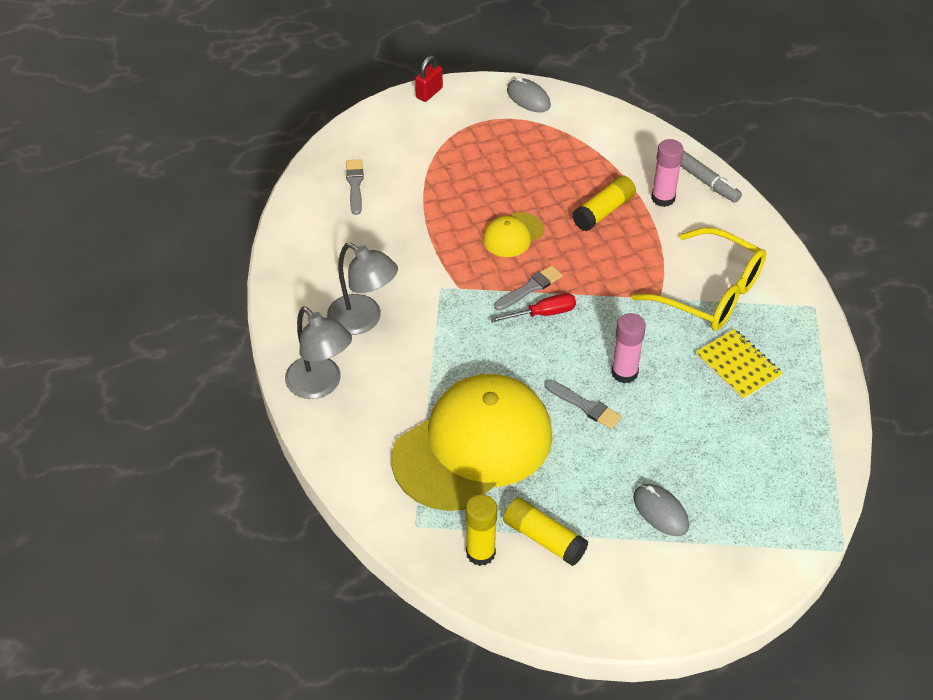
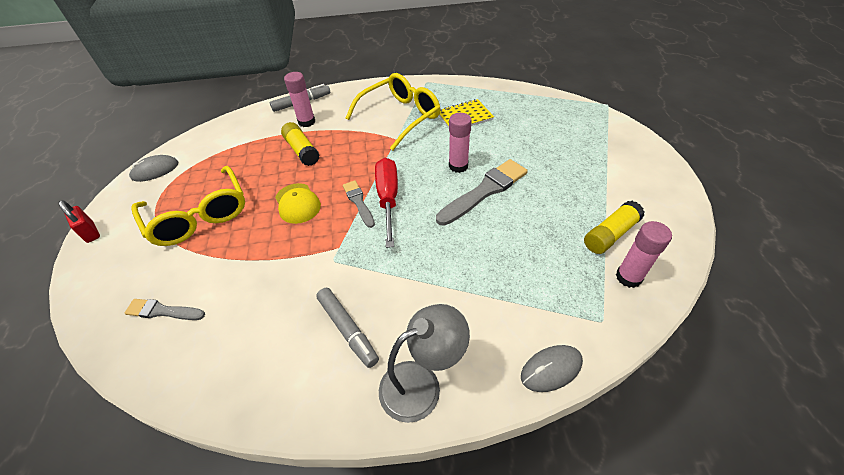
camera: 75 degrees left, 0 degrees up
(363, 320) = (348, 329): grey lamp -> grey marker
(471, 162) = (199, 216): none -> yellow glasses
(473, 446) = (516, 265): yellow cap -> none
(480, 553) = (628, 277): yellow glue stick -> pink glue stick
(543, 313) = (388, 199): red screwdriver -> red screwdriver, size x1.59
(585, 406) = (485, 191): grey brush -> grey brush, size x1.74
(660, 511) = (582, 170): grey mouse -> grey mouse (551, 369)

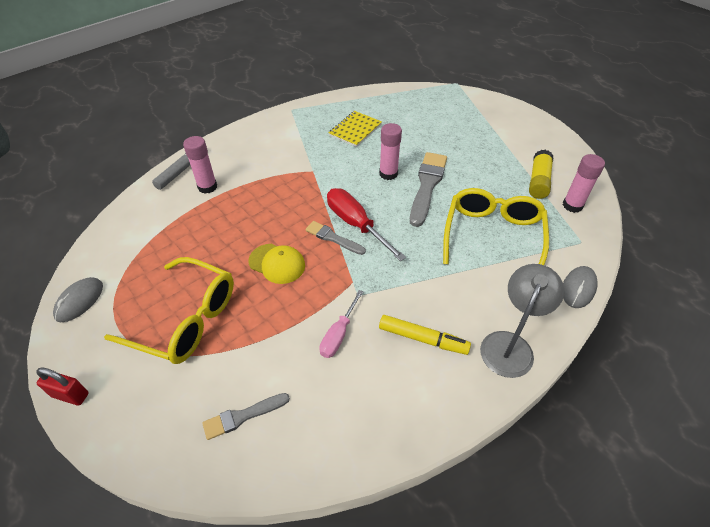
camera: 35 degrees left, 0 degrees up
(286, 286) = (338, 334): none -> pink screwdriver
(302, 150) = (231, 215): yellow glue stick -> none
(348, 329) = (423, 339): grey marker -> yellow marker
(400, 116) = (297, 149): yellow glasses -> yellow glasses (492, 235)

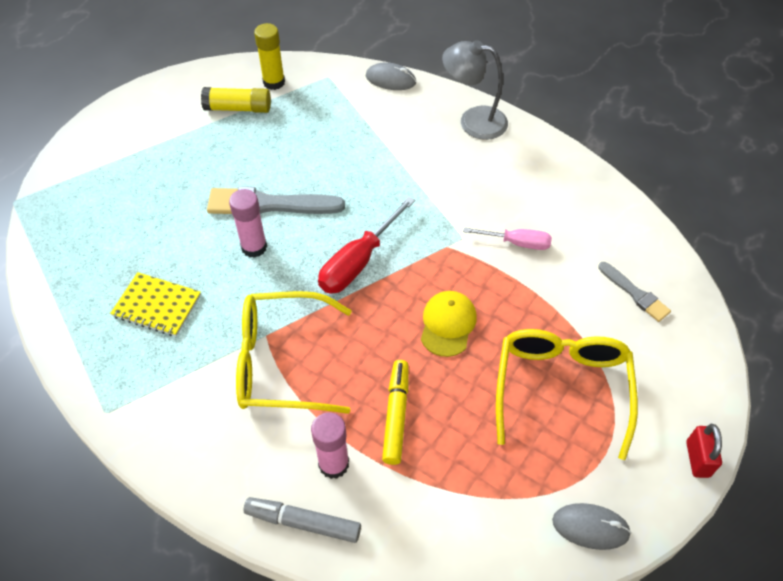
camera: 105 degrees left, 5 degrees up
(333, 238) = (388, 279): grey brush -> none
(423, 339) = (493, 179): yellow marker -> yellow marker (396, 415)
(492, 235) = (339, 140): yellow glasses -> yellow glasses (281, 362)
(572, 205) = (274, 82): pink glue stick -> yellow glue stick

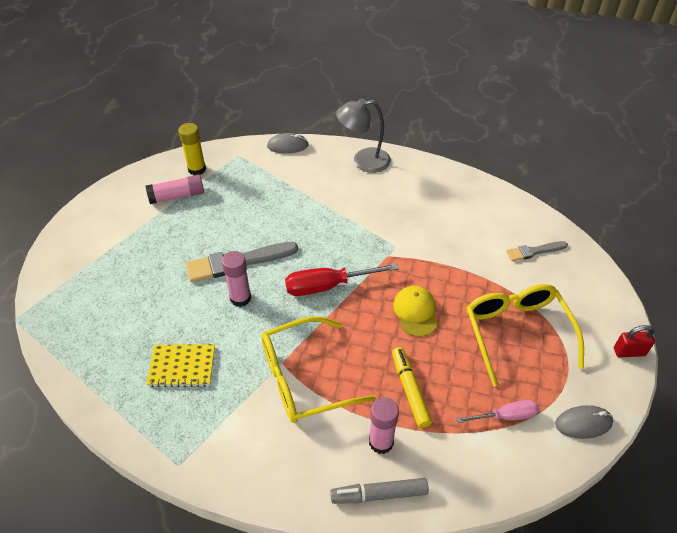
camera: 20 degrees left, 5 degrees down
(238, 108) = (177, 196): yellow glue stick -> pink glue stick
(358, 262) = (327, 286): red screwdriver -> red screwdriver turned 60 degrees clockwise
(517, 243) = (437, 239): pink screwdriver -> pink screwdriver (506, 416)
(635, 293) = (534, 251): grey brush -> grey brush turned 135 degrees clockwise
(697, 459) = (629, 352): red padlock -> red padlock turned 75 degrees counterclockwise

